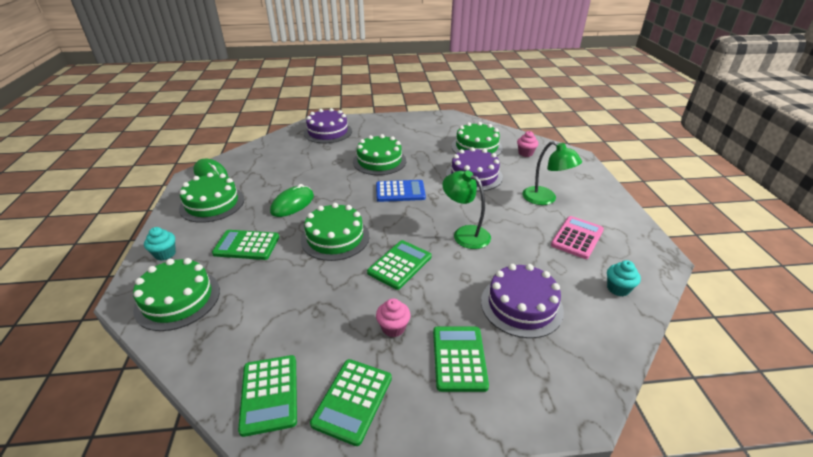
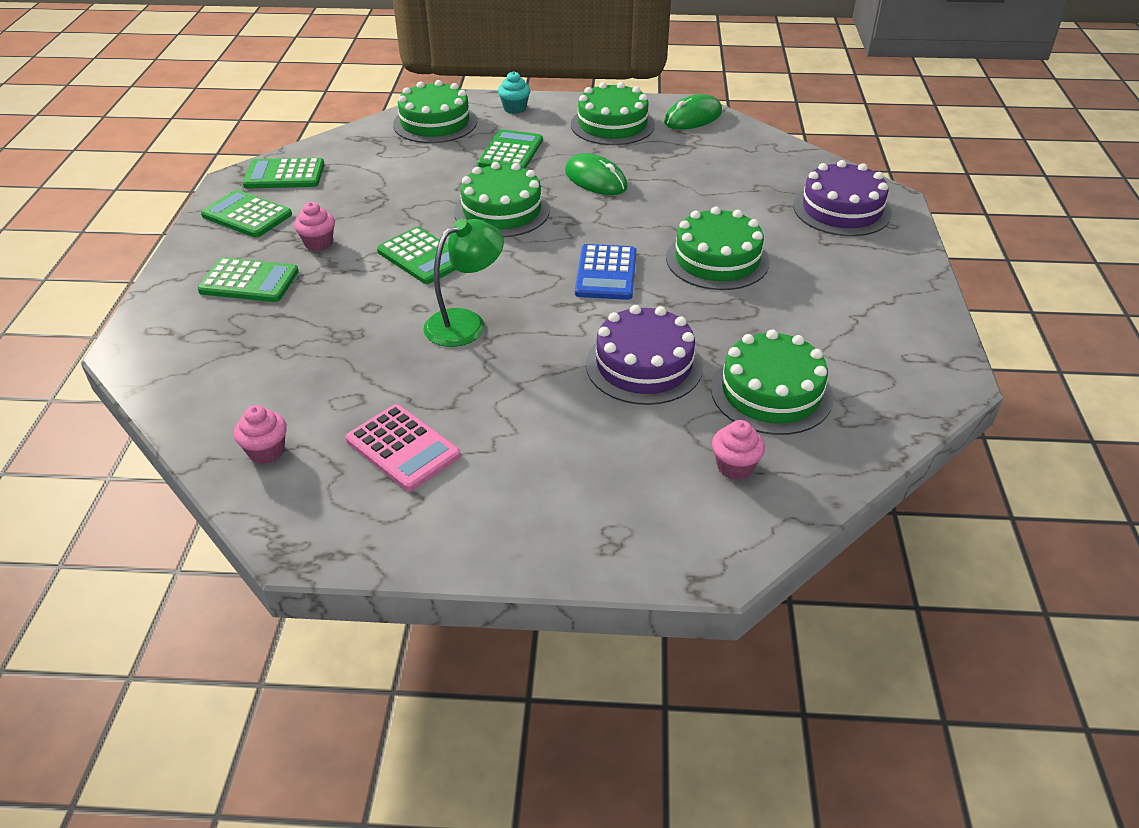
camera: 100 degrees right, 5 degrees up
(521, 305) = (293, 344): purple cake -> none
(545, 199) = (535, 443): green lamp -> none
(618, 288) = (266, 451): turquoise cupcake -> pink cupcake

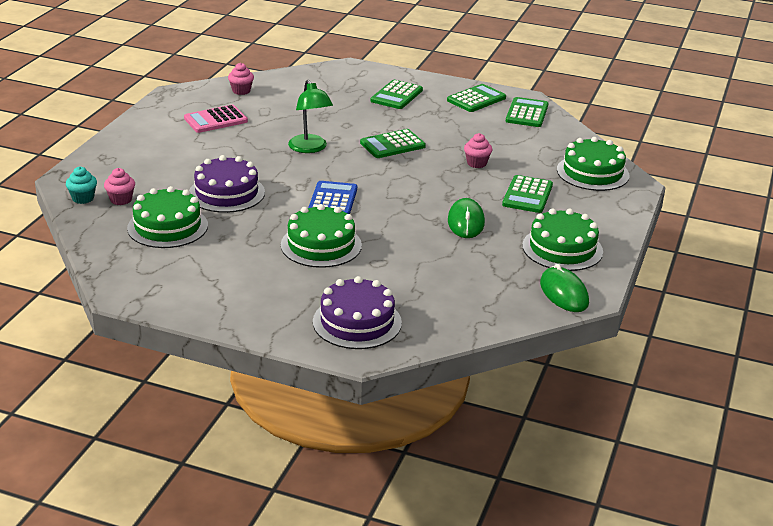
camera: 105 degrees right, 10 degrees down
(318, 243) = (428, 116): pink cupcake -> pink cupcake (476, 163)
(502, 211) = (437, 178): green cake -> none
(510, 152) = (527, 195): green calculator -> green calculator turned 75 degrees clockwise
(515, 108) = (610, 209): turquoise cupcake -> turquoise cupcake (83, 198)
(595, 179) = (466, 222): green mouse -> green mouse turned 60 degrees counterclockwise
(606, 273) = (332, 200): blue calculator -> blue calculator turned 75 degrees clockwise

